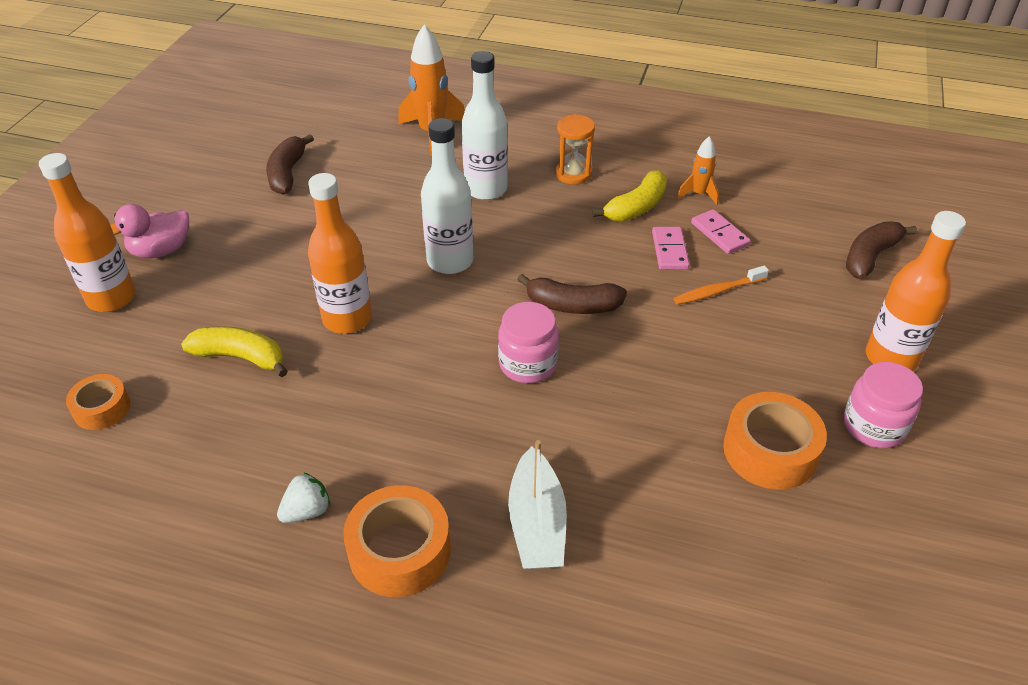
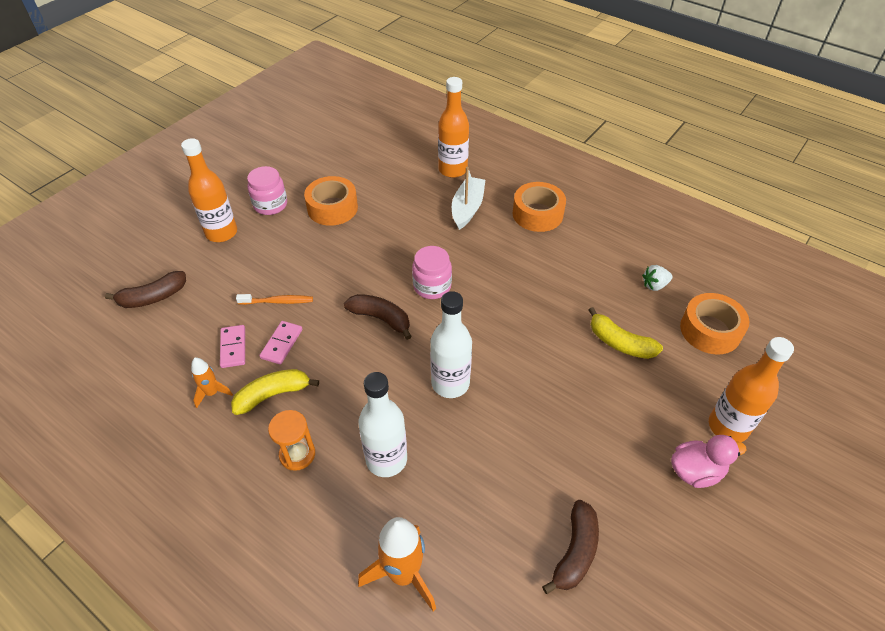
camera: 160 degrees left, 5 degrees up
(102, 408) = (710, 330): orange tape -> orange tape, size x1.64
(307, 511) = (581, 241): white strawberry -> white strawberry (654, 285)
(347, 319) = (541, 353): orange bottle -> orange bottle (453, 170)

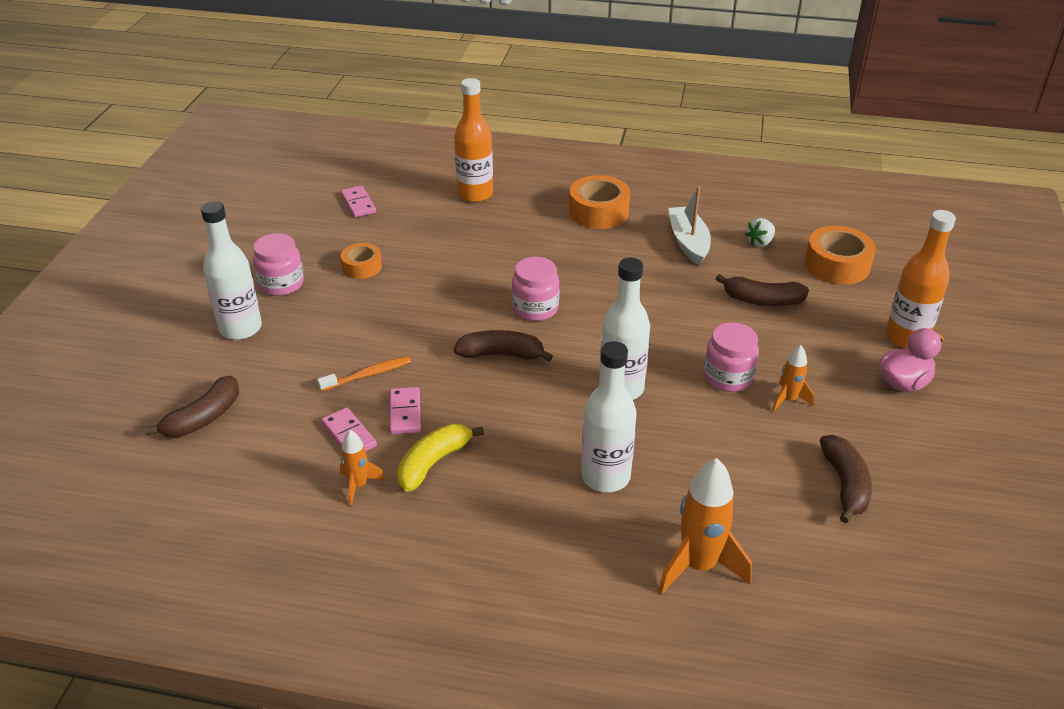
camera: 25 degrees left, 10 degrees down
(221, 233) = (240, 328): orange bottle -> white bottle
(297, 454) = (505, 506): orange hourglass -> none
(332, 208) = (362, 267): orange tape -> orange tape, size x0.61
(364, 153) = (358, 203): none -> pink domino
(467, 208) = (519, 226): white boat -> white boat (688, 242)
(543, 406) = (728, 377): none -> pink jar
(580, 448) = (788, 400): none -> orange rocket
(619, 343) = (762, 301): yellow banana -> brown banana

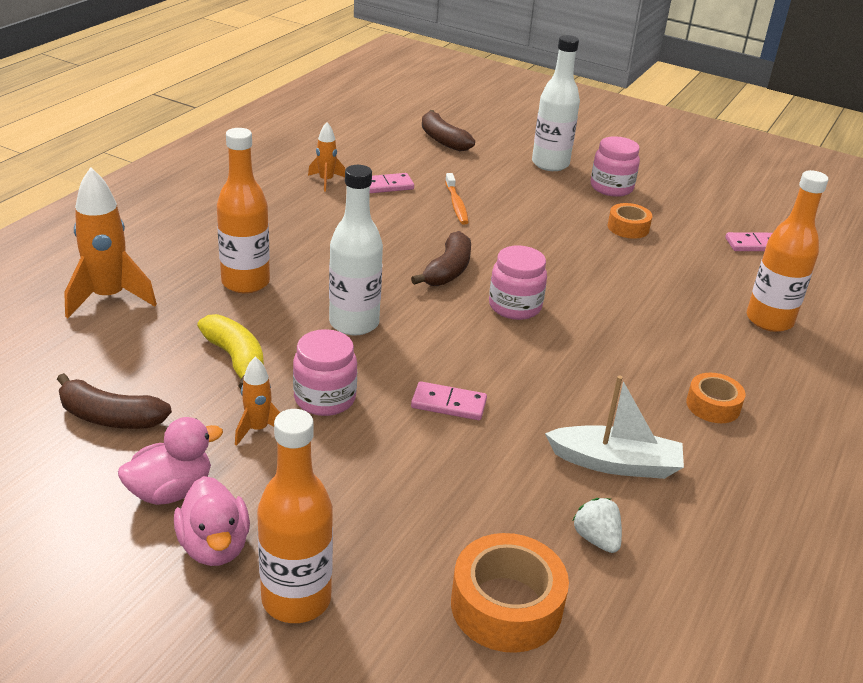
camera: 105 degrees right, 5 degrees down
(405, 413) = (396, 211): pink domino -> pink domino (448, 404)
(433, 463) = (327, 212): yellow banana -> yellow banana (236, 359)
(598, 211) = (713, 406): orange tape -> orange tape, size x0.61
(605, 476) = (245, 282): white bottle -> orange bottle
(762, 301) = (452, 483): brown banana -> none
(881, 420) = (171, 491): none -> pink duck

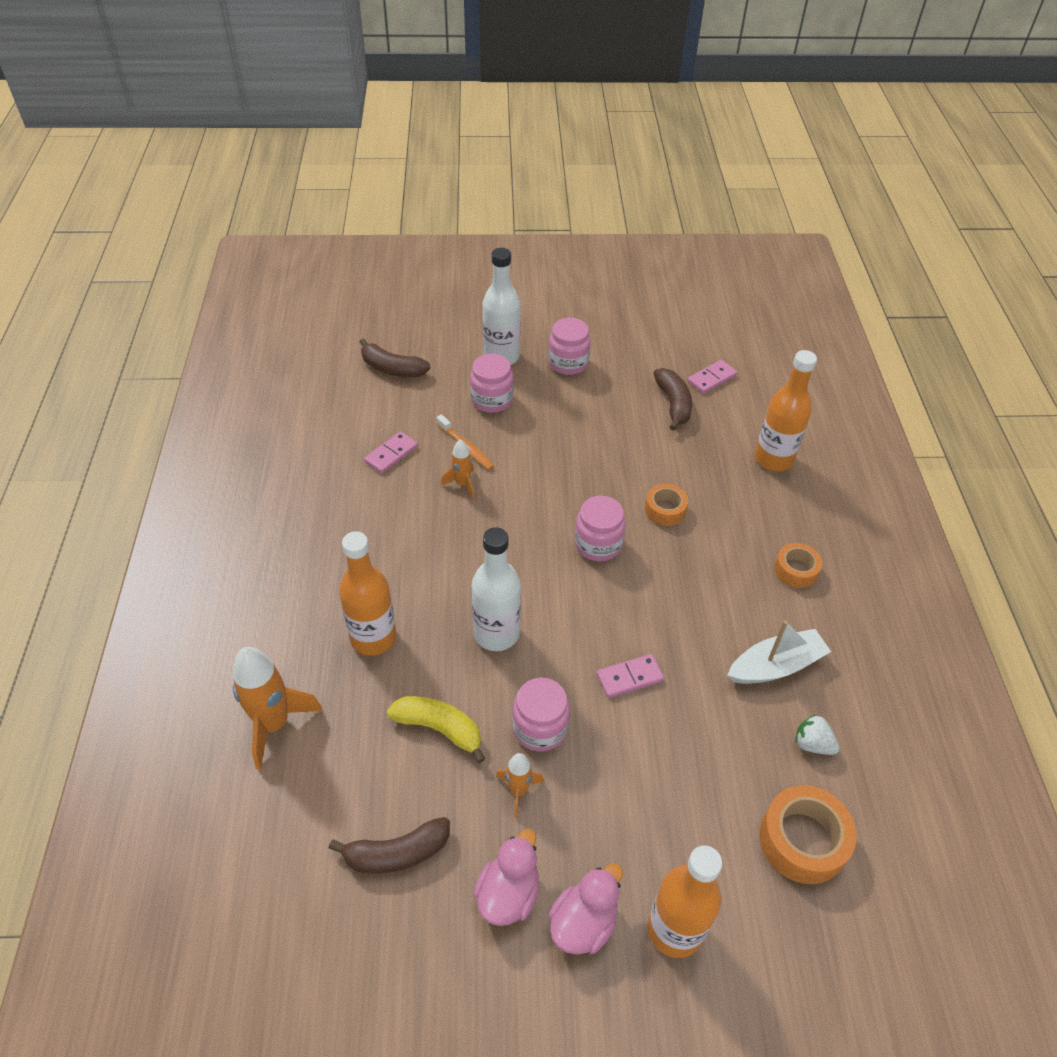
camera: 30 degrees left, 15 degrees up
(214, 546) = (583, 923): pink duck -> pink duck turned 90 degrees counterclockwise
(326, 181) = (336, 474): orange rocket -> orange rocket (462, 484)
(448, 271) = (519, 531): brown banana -> brown banana (673, 404)
(512, 185) = (492, 400): none -> pink jar
(628, 227) = (613, 406): orange tape -> orange tape (665, 510)

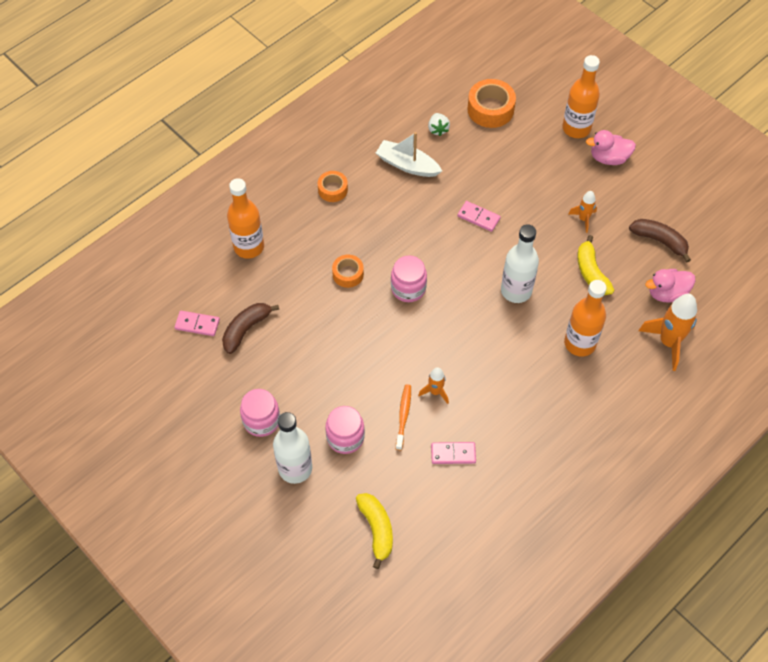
camera: 130 degrees left, 10 degrees up
(392, 369) = (377, 529): brown banana -> yellow banana
(508, 894) = (628, 190): pink duck -> pink duck (667, 293)
(540, 728) = (545, 233): pink jar -> none

